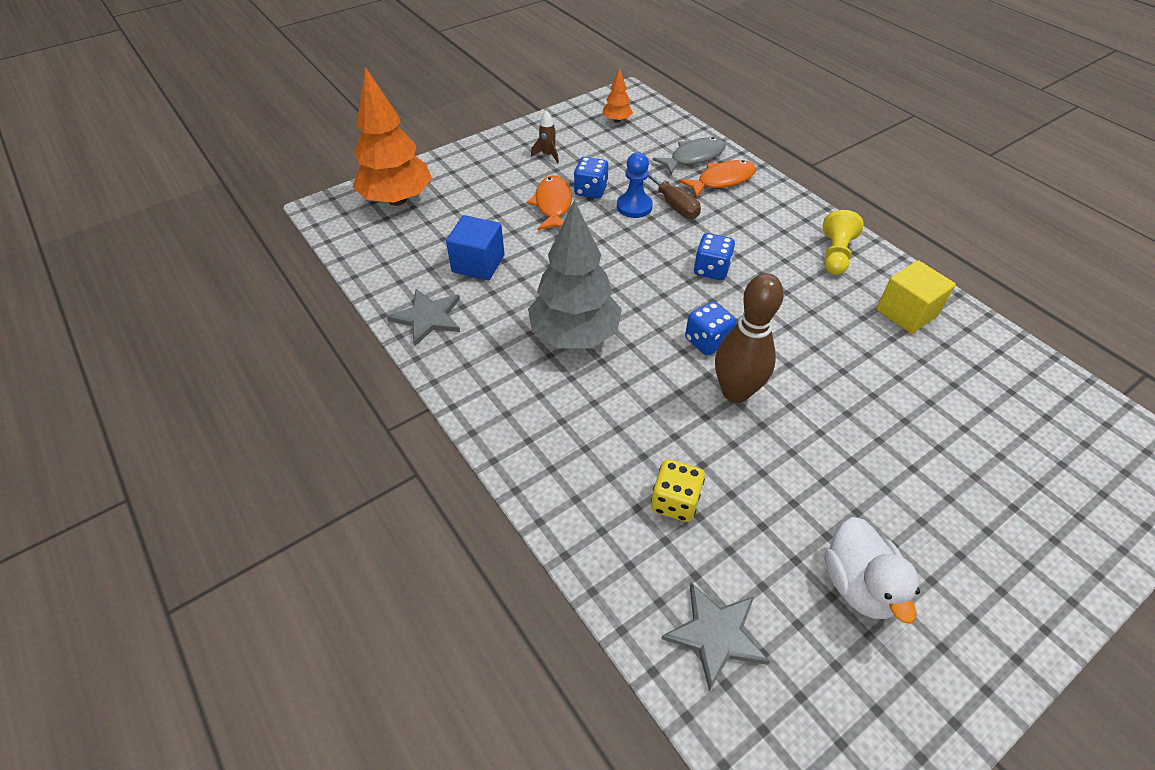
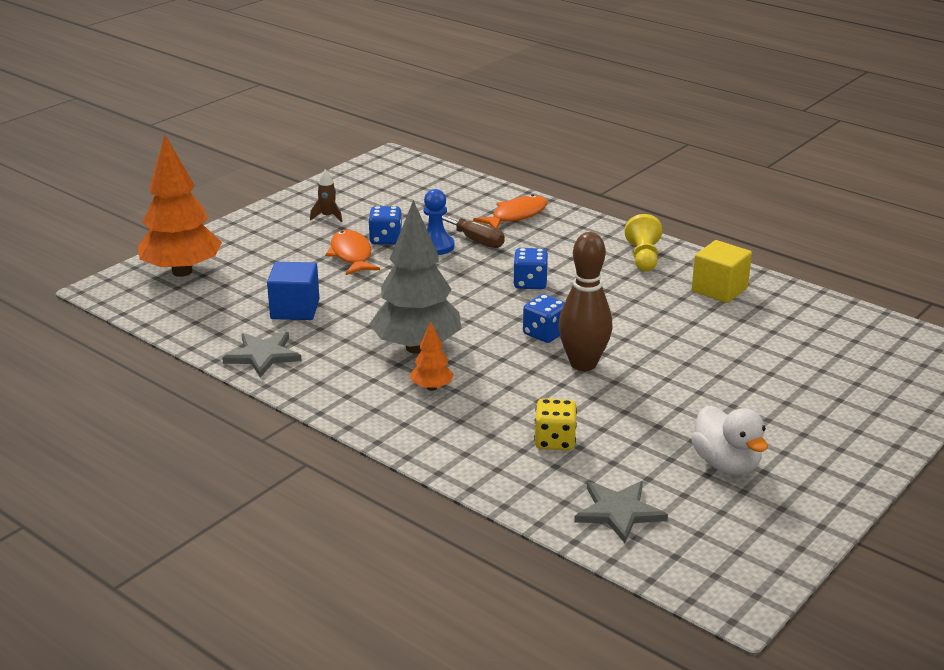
camera: 15 degrees left, 20 degrees down
(616, 120) = (389, 180): orange tree -> orange tree (431, 388)
(694, 157) = (481, 201): grey fish -> none

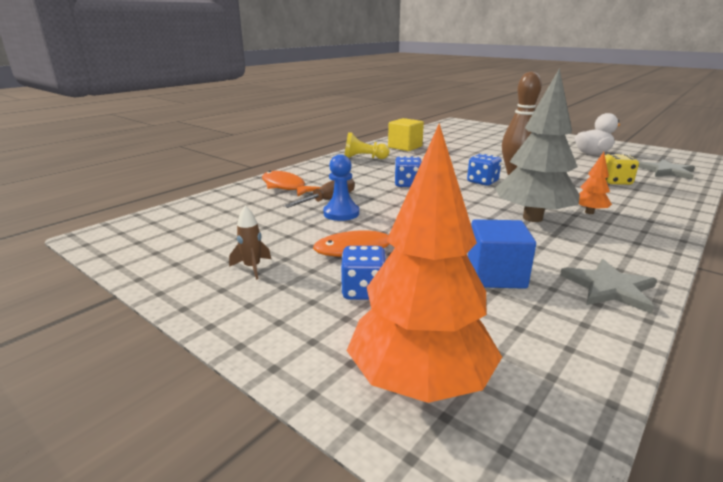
camera: 90 degrees left, 5 degrees down
(385, 239) = (322, 234): blue dice -> blue dice (363, 291)

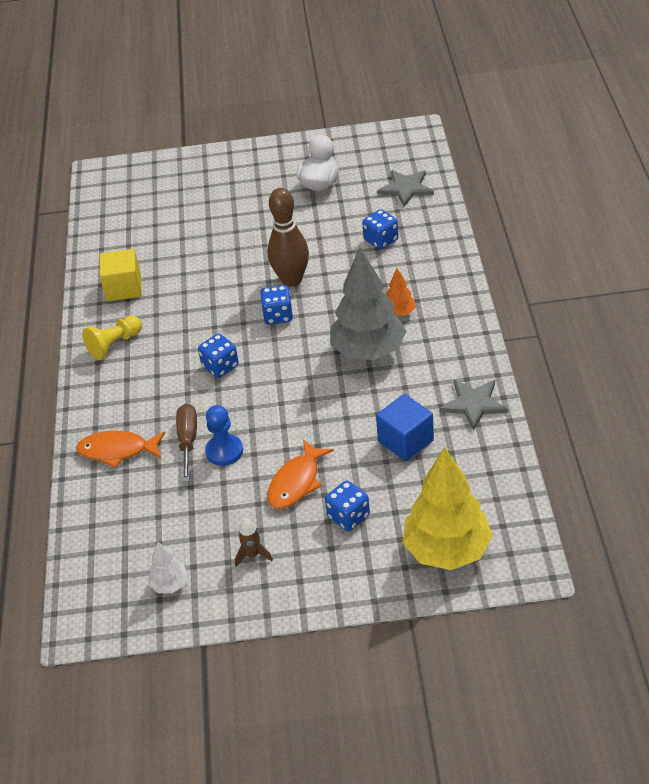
camera: 40 degrees left, 20 degrees up
(177, 249) = (170, 584): none -> white tree
(419, 382) = (447, 550): orange tree -> yellow tree
(615, 182) = (381, 240): yellow dice -> blue dice

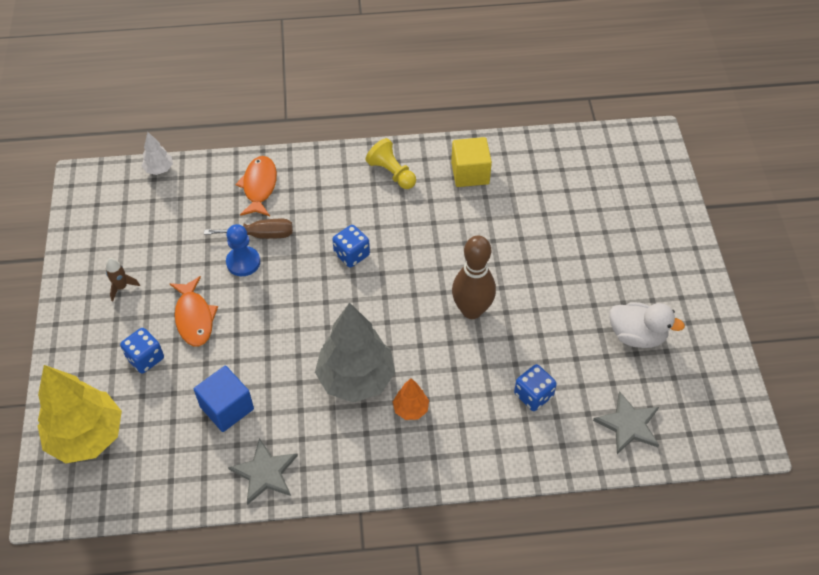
camera: 85 degrees right, 10 degrees up
(170, 584) = (106, 232): white tree -> white tree (159, 169)
(278, 315) = (418, 299): blue dice -> none
(296, 482) = (194, 318): orange fish -> orange fish turned 135 degrees counterclockwise

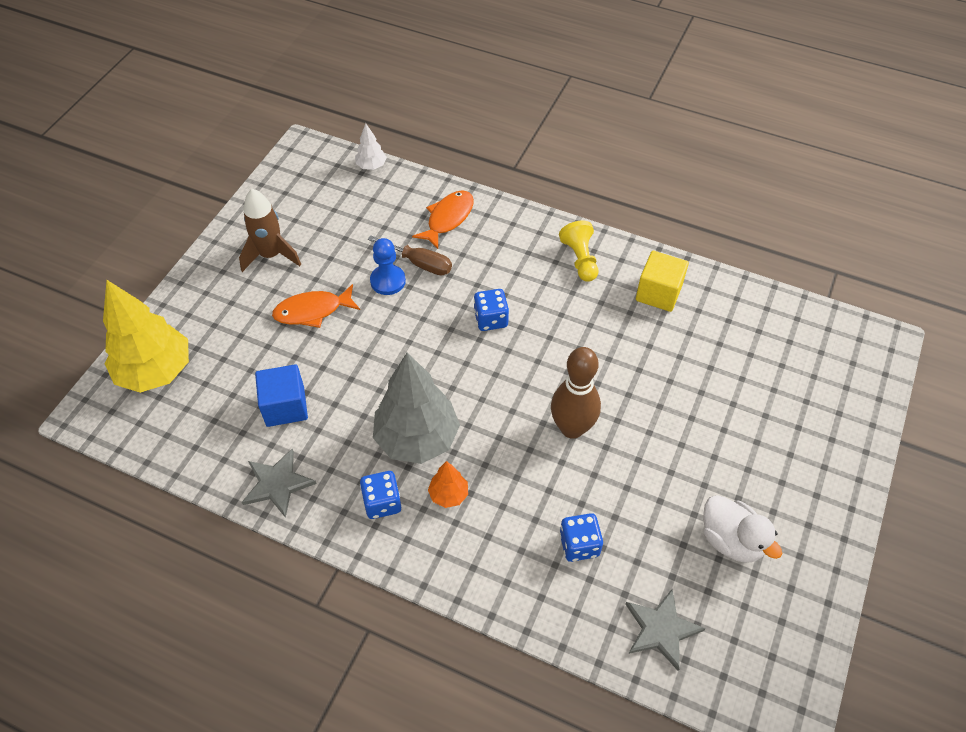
camera: 30 degrees right, 0 degrees up
(121, 287) = (271, 255): brown rocket -> brown rocket, size x1.85
(145, 358) = (248, 327): blue dice -> blue dice (382, 503)
(194, 318) = (312, 311): orange fish -> orange fish turned 60 degrees clockwise

